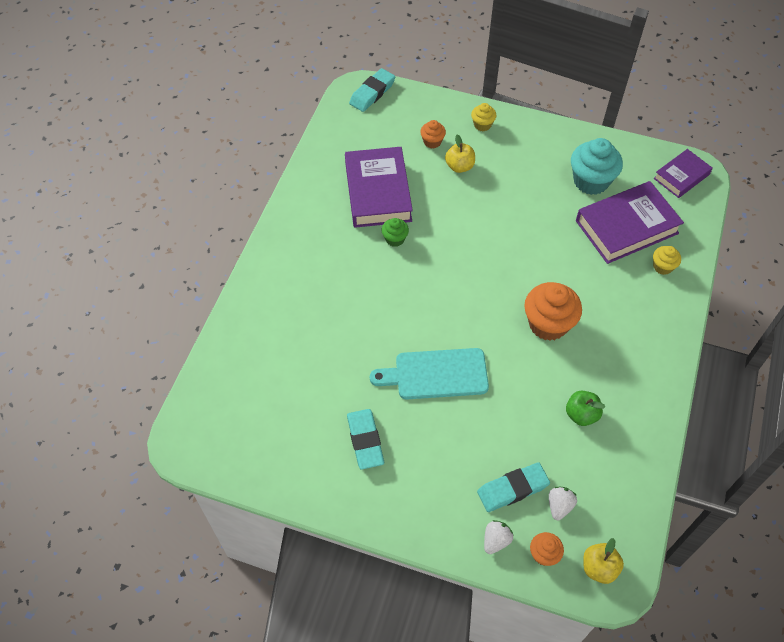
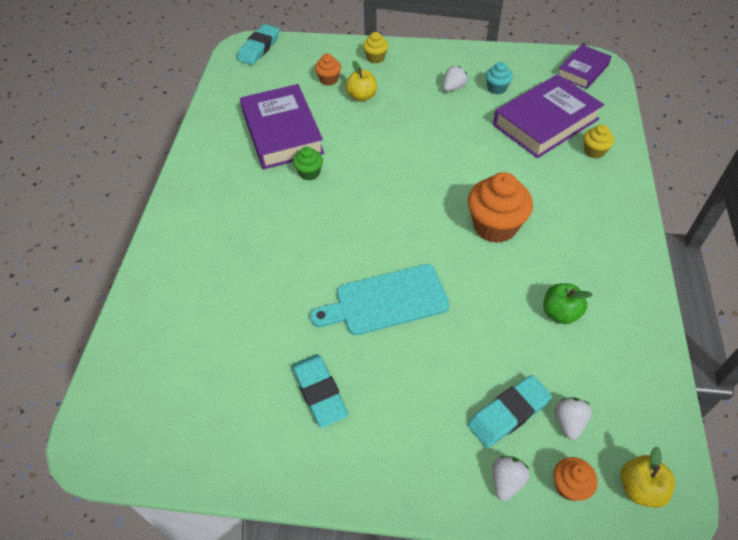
camera: 10 degrees left, 5 degrees down
(549, 172) = (453, 87): none -> white strawberry
(591, 181) = (496, 88): turquoise cupcake -> turquoise cupcake, size x0.51

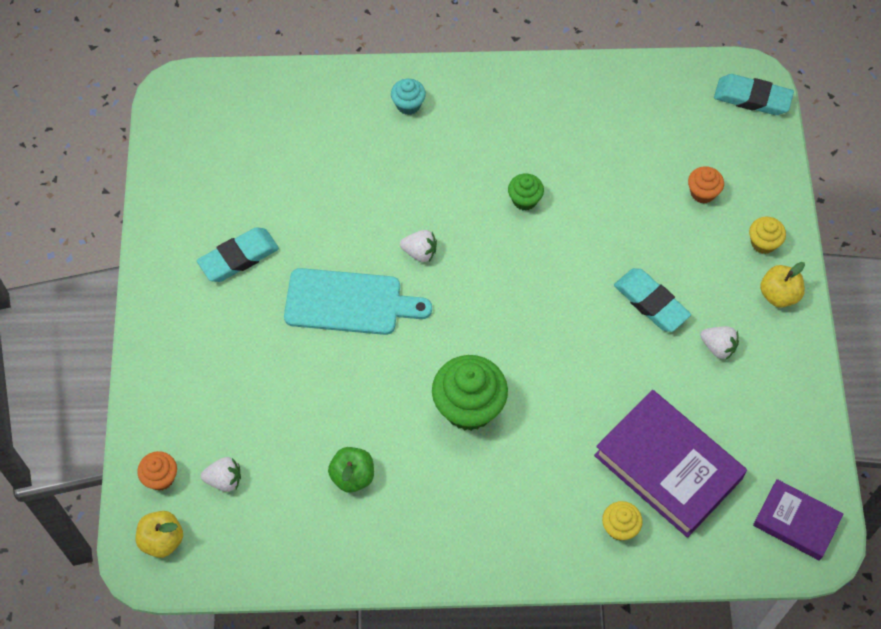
camera: 80 degrees right, 10 degrees up
(282, 132) = (589, 158): purple book -> none
(362, 96) = (676, 237): yellow apple -> yellow apple (779, 294)
(386, 301) = (349, 302): turquoise cutting board -> turquoise cutting board turned 120 degrees clockwise
(495, 226) = (469, 407): orange cupcake -> green cupcake
(496, 88) = (728, 403): turquoise cupcake -> turquoise cupcake (408, 105)
(506, 481) = (162, 424): white strawberry -> white strawberry (420, 252)
(508, 413) = (229, 424): turquoise eraser -> turquoise eraser (651, 303)

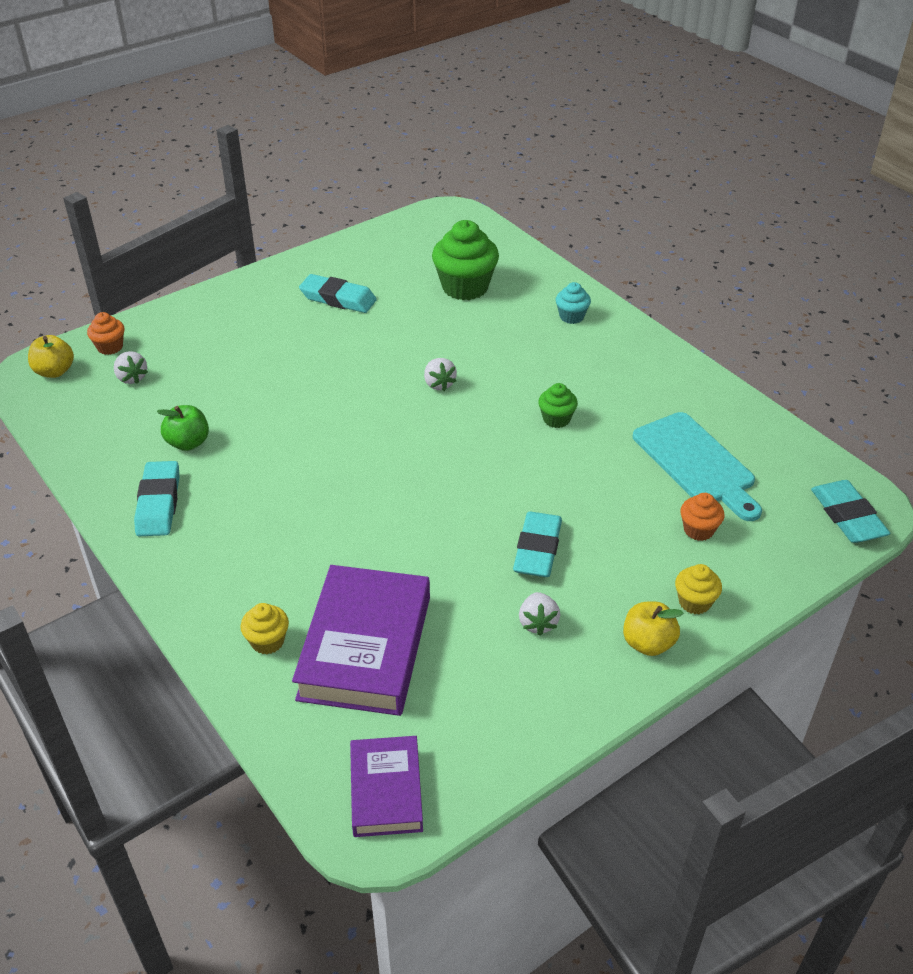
camera: 55 degrees right, 20 degrees down
(349, 302) = (352, 369): turquoise cutting board -> turquoise cutting board (696, 463)
(414, 533) = (159, 503): none -> turquoise eraser
(469, 407) = (313, 480): green cupcake -> green cupcake (465, 287)

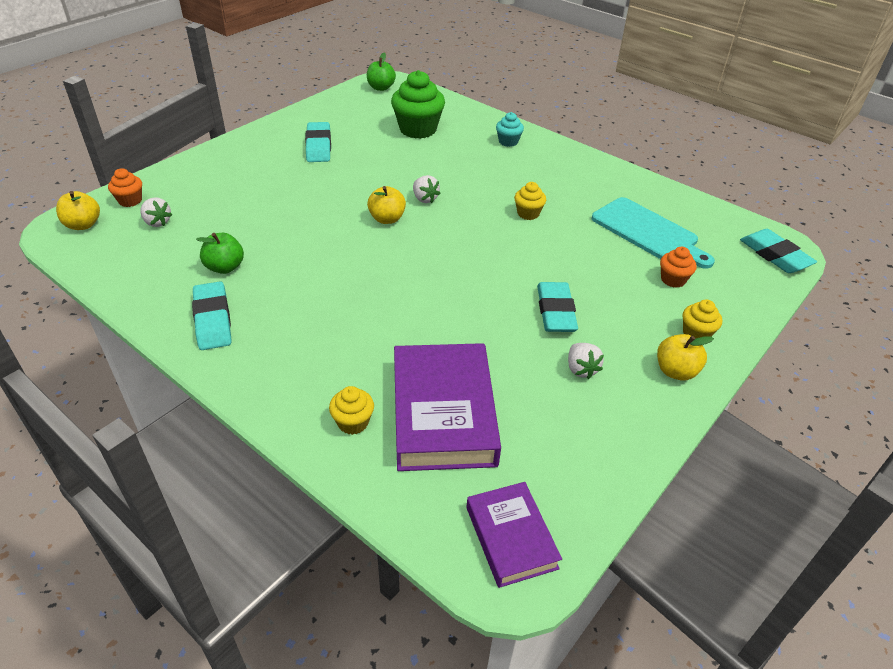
camera: 15 degrees left, 0 degrees up
(338, 298) = (318, 146): turquoise eraser -> turquoise eraser turned 75 degrees clockwise
(385, 405) = (387, 219): none -> yellow apple
(440, 222) = (381, 88): none -> green apple
(556, 419) = (528, 213): green cupcake -> yellow cupcake

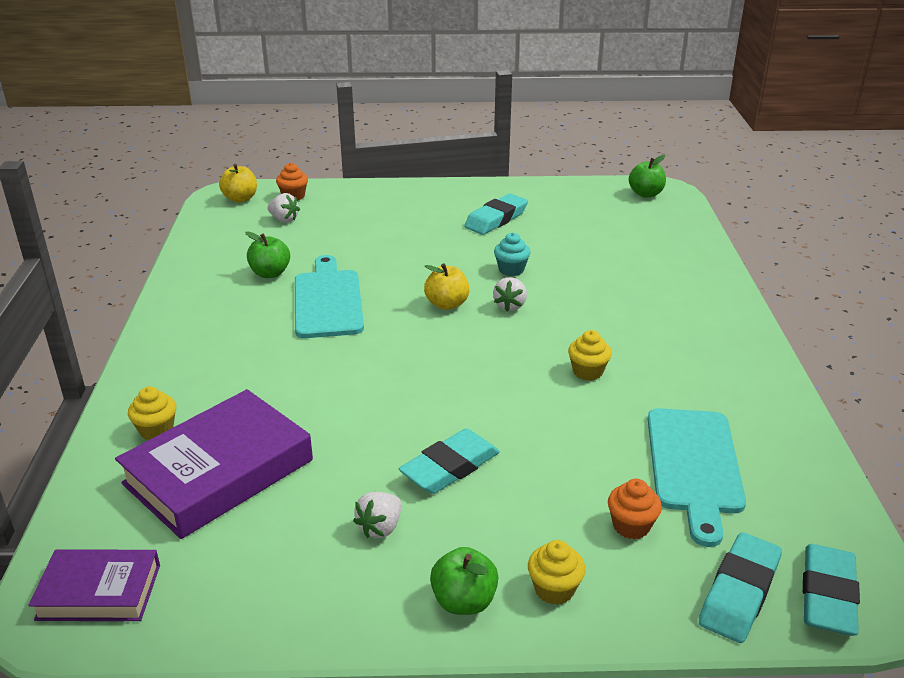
camera: 50 degrees right, 10 degrees down
(157, 222) = (284, 219): white strawberry -> white strawberry turned 60 degrees counterclockwise
(213, 320) = (202, 304): turquoise eraser -> turquoise eraser (739, 592)
(305, 261) = (328, 300): none -> turquoise cutting board
(418, 129) = (615, 245): green cupcake -> none
(508, 142) = (693, 298): turquoise cupcake -> turquoise cupcake (511, 270)
(511, 537) = (99, 592): purple book -> purple book turned 60 degrees clockwise
(675, 371) = (464, 601): yellow apple -> green apple

